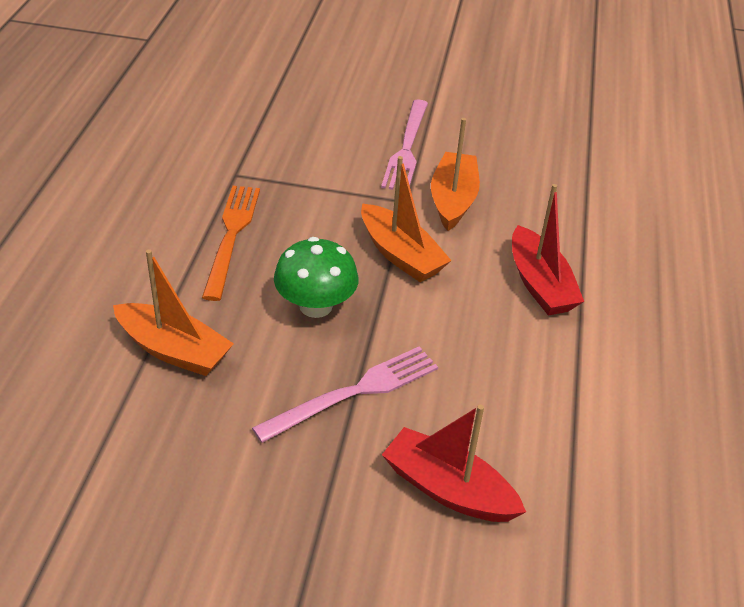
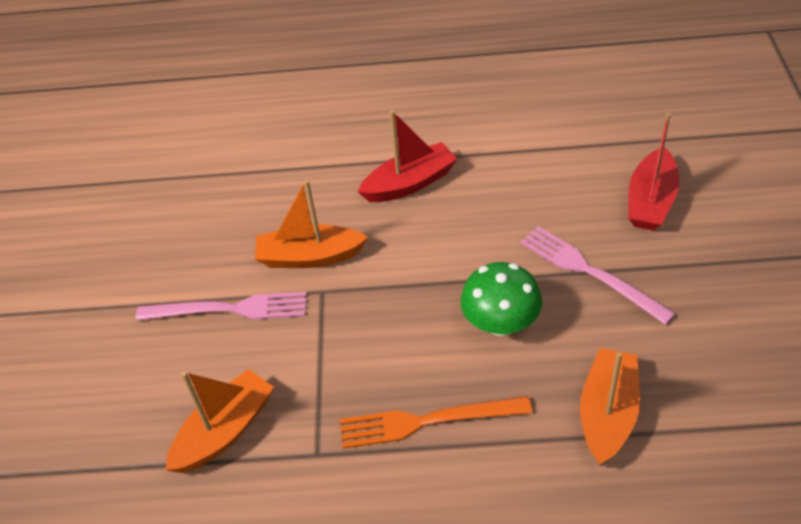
camera: 95 degrees left, 5 degrees up
(400, 255) = (405, 278): orange boat -> orange boat (225, 431)

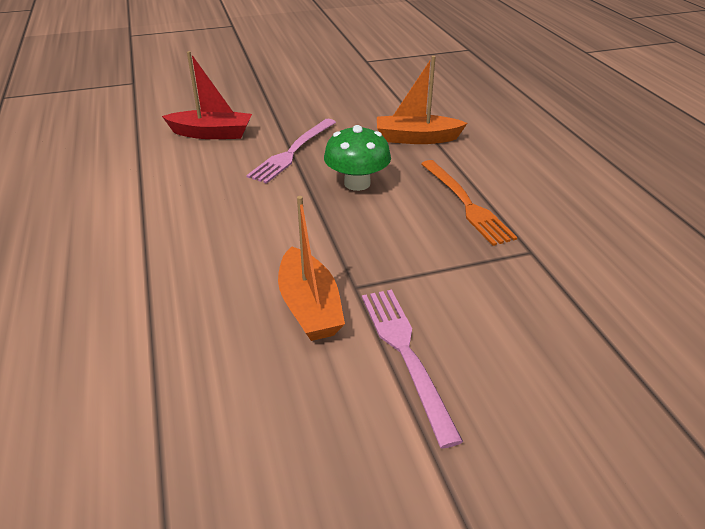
camera: 110 degrees left, 10 degrees down
(225, 431) = (550, 313): orange boat -> none
(409, 183) = (187, 255): red boat -> none

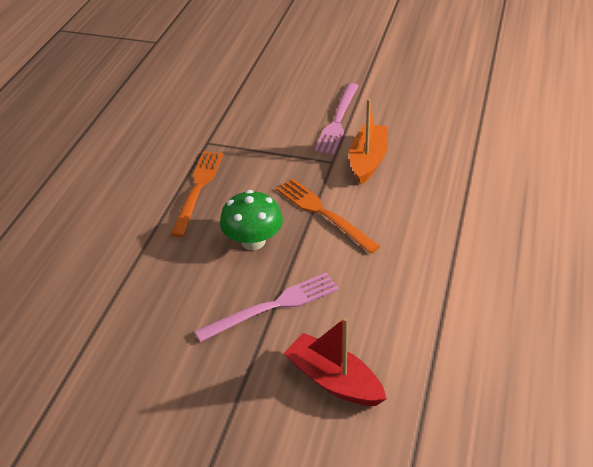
camera: 145 degrees left, 5 degrees up
(312, 227) = (323, 213): none -> orange fork
(416, 138) = (146, 273): orange boat -> none

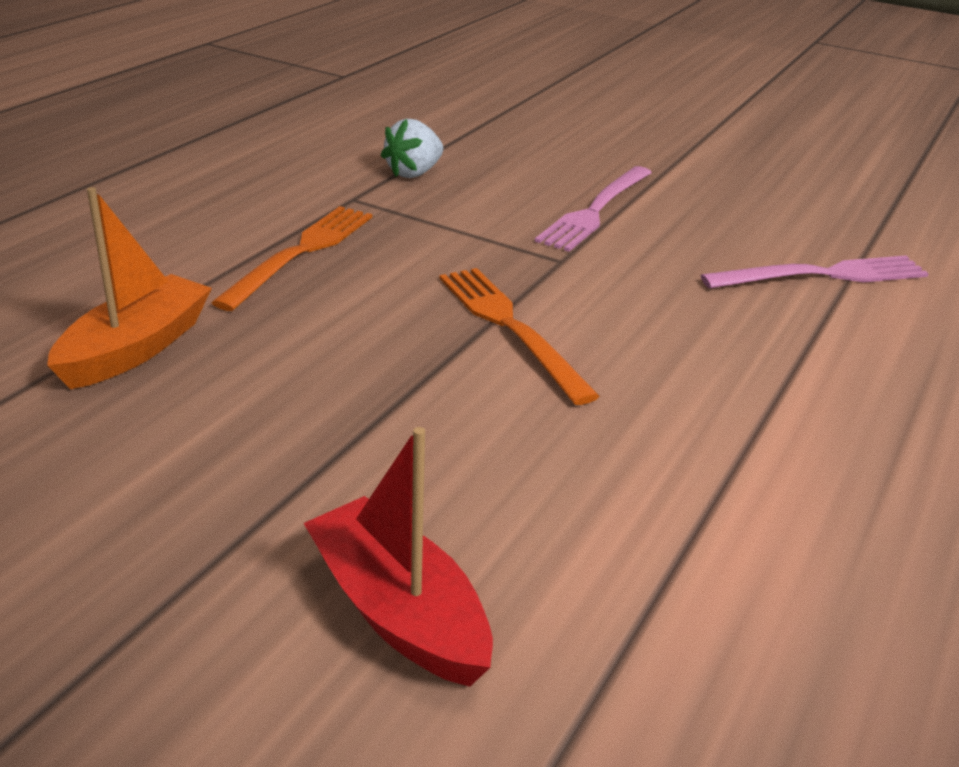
camera: 10 degrees right, 10 degrees down
(231, 115) = (414, 173): none -> white strawberry
(253, 241) = (357, 342): green mushroom -> none
(273, 306) = (338, 451): pink fork -> pink fork (822, 275)
(368, 160) = (628, 270): orange boat -> orange boat (136, 348)

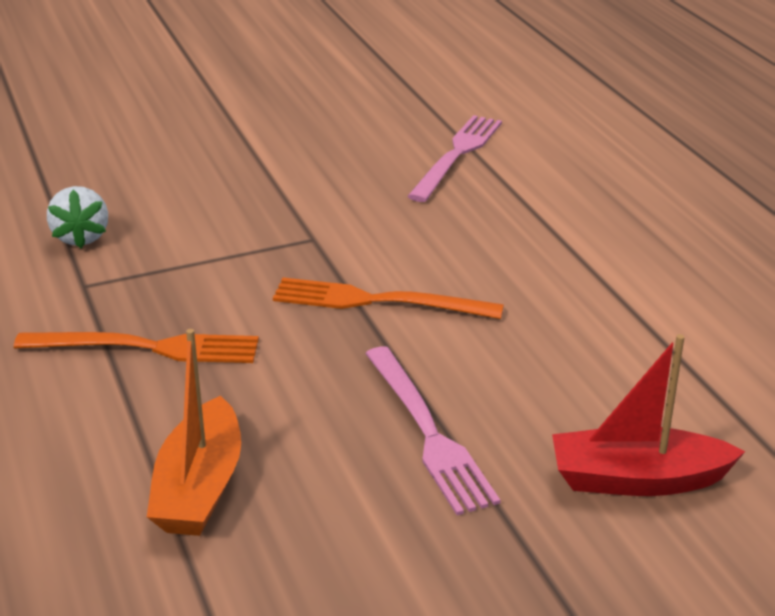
camera: 50 degrees left, 0 degrees up
(136, 348) = (200, 487): orange boat -> orange boat turned 150 degrees counterclockwise
(301, 253) = (147, 348): orange fork -> orange fork turned 120 degrees clockwise
(595, 210) = (260, 189): pink fork -> pink fork (428, 433)

